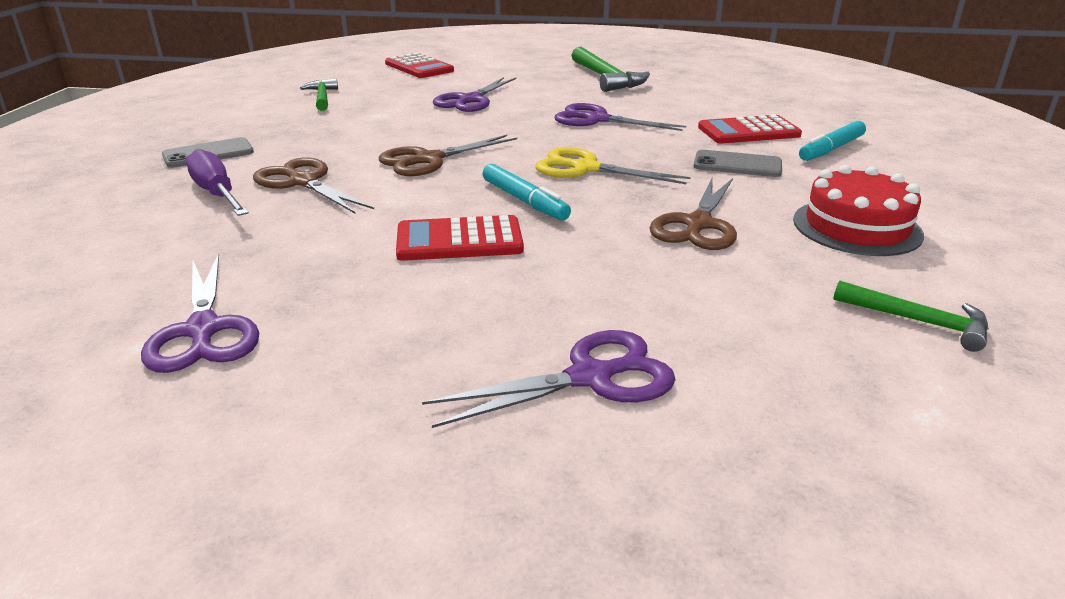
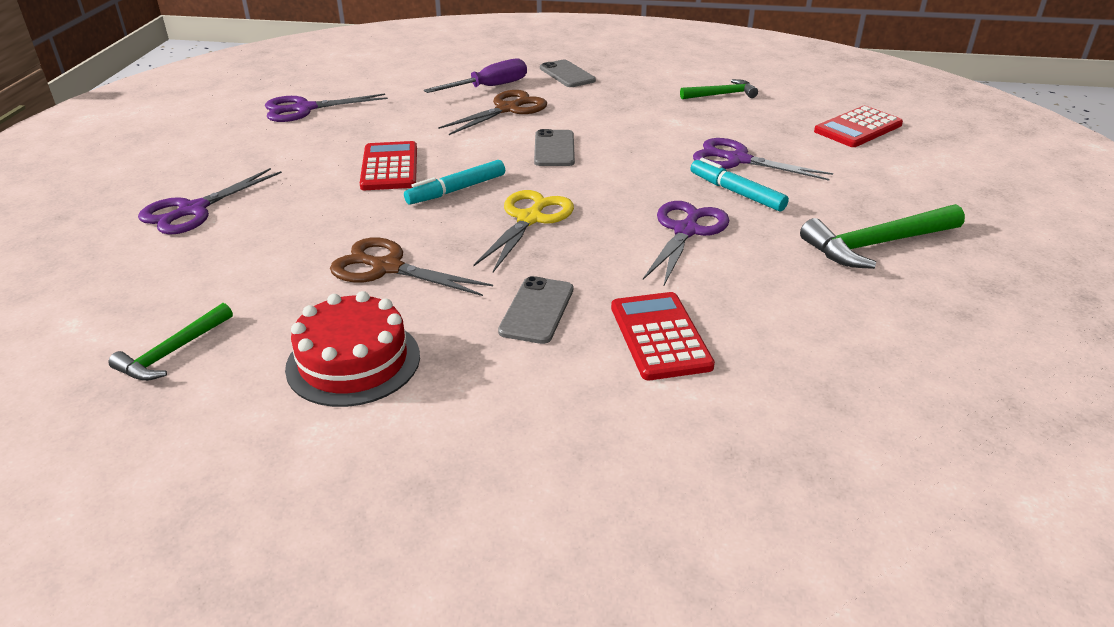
camera: 90 degrees right, 5 degrees up
(428, 160) = (554, 149): brown scissors -> grey phone
(590, 377) = (193, 210): purple scissors -> purple scissors turned 60 degrees clockwise
(831, 149) = (594, 397): turquoise marker -> turquoise marker (736, 192)

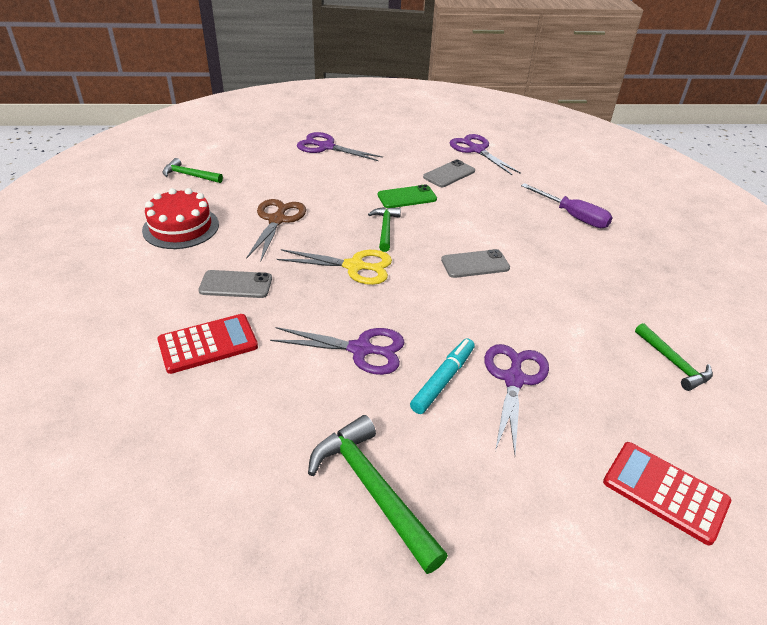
camera: 75 degrees right, 5 degrees up
(389, 167) = (407, 197): red calculator -> green phone
(456, 190) = (385, 229): turquoise marker -> green hammer
(508, 109) = (535, 231): brown scissors -> none
(567, 74) = (636, 253): grey phone -> grey phone (449, 174)

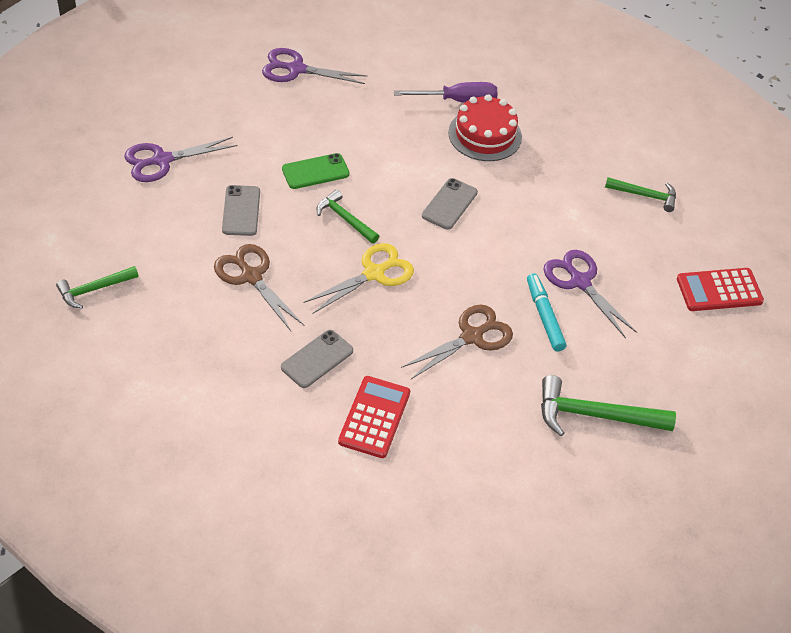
camera: 50 degrees left, 10 degrees up
(181, 227) = (186, 346): red cake -> red cake (485, 135)
(361, 350) = (472, 337): purple scissors -> brown scissors
(407, 197) = (315, 171): green phone -> green phone turned 45 degrees clockwise
(449, 174) = (313, 118): grey phone -> grey phone (241, 211)

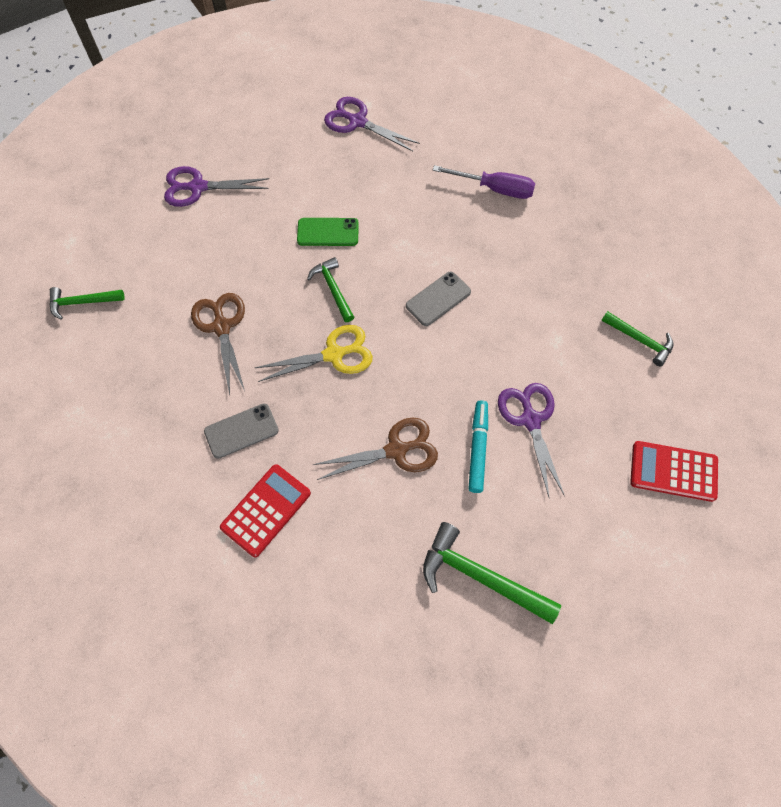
camera: 25 degrees right, 15 degrees up
(241, 211) = (243, 256): grey phone -> none
(485, 135) = (505, 232): red cake -> none

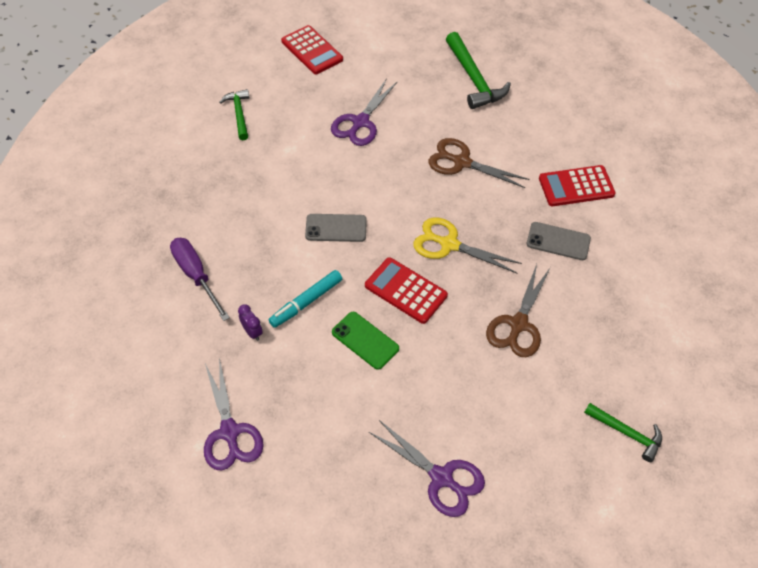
camera: 140 degrees left, 10 degrees down
(333, 289) = (405, 291): green hammer -> red calculator
(411, 182) = (252, 332): none -> purple clock
(478, 448) = (409, 130): turquoise marker -> turquoise marker (306, 302)

